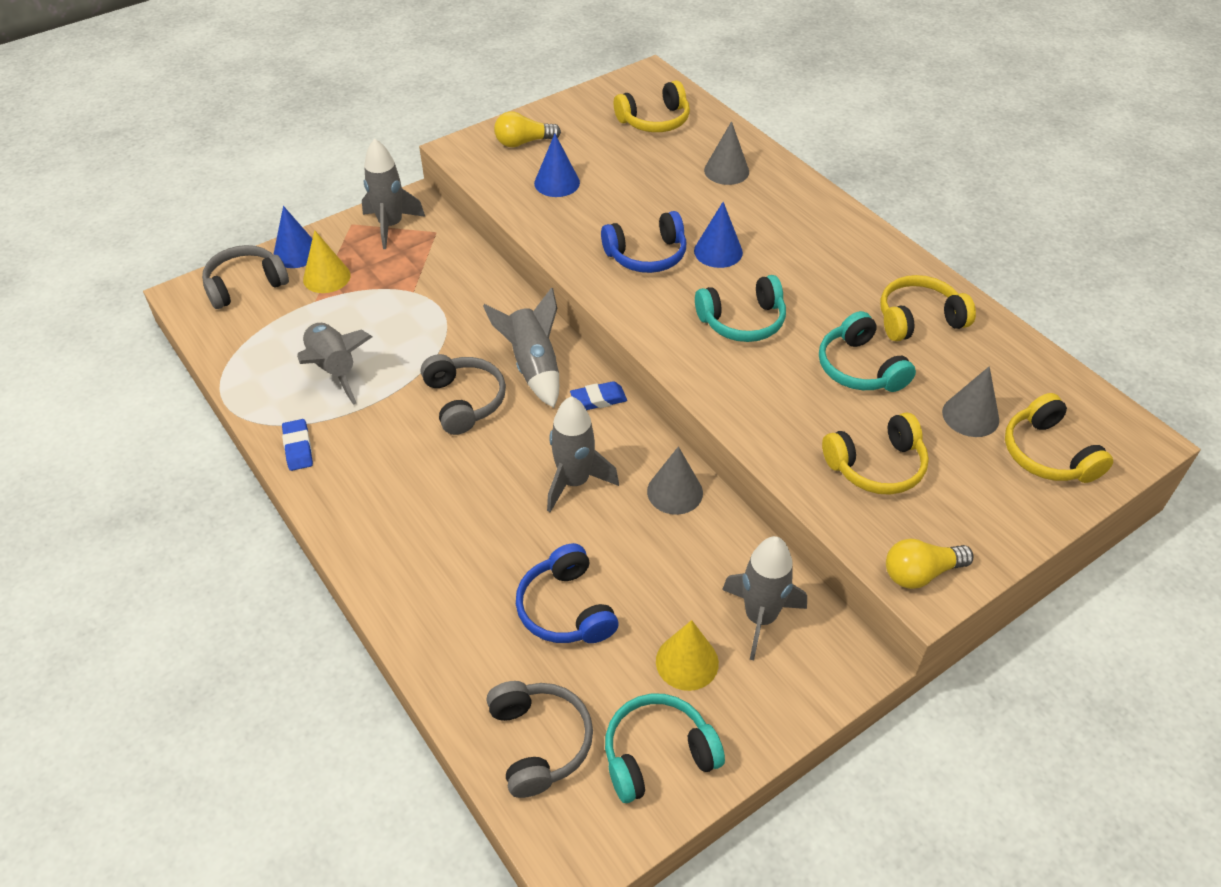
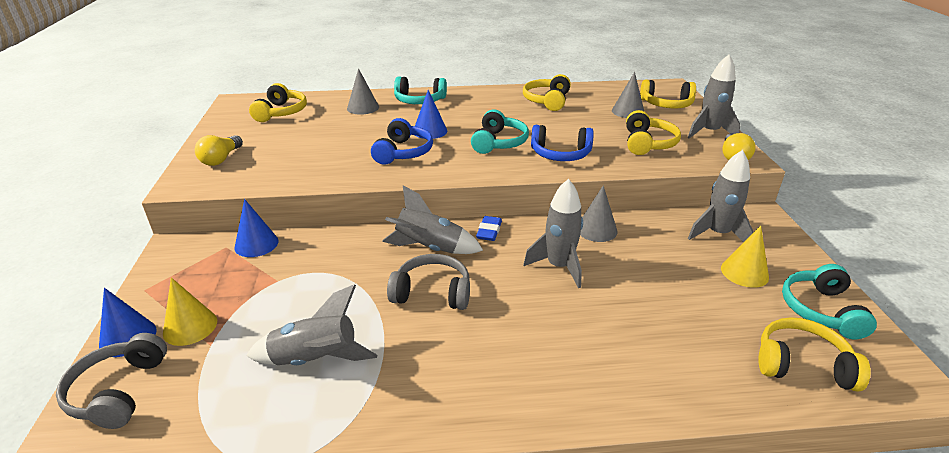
camera: 60 degrees left, 15 degrees down
(298, 448) = (393, 418): blue eraser -> none
(391, 226) = (182, 268): grey rocket -> grey rocket (709, 132)
(539, 742) = (802, 365): grey headphones -> yellow headphones
(557, 183) = (285, 160): blue cone -> blue cone (256, 244)
(566, 609) = (678, 309): blue headphones -> blue headphones (560, 154)
(860, 368) = (569, 125): turquoise headphones -> turquoise headphones (419, 100)

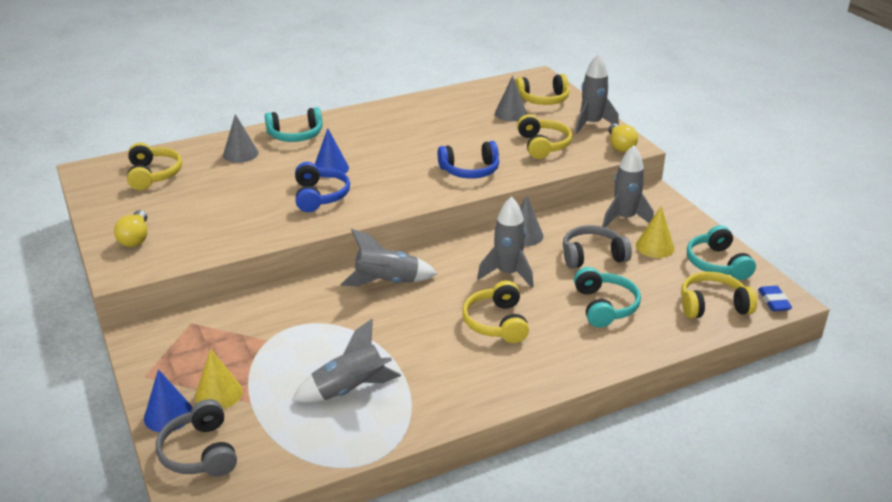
camera: 20 degrees left, 0 degrees up
(256, 244) = (219, 314): blue cone -> none
(432, 292) = (413, 318): grey headphones -> grey headphones (592, 256)
(489, 231) = (432, 256): blue eraser -> blue eraser (774, 301)
(498, 142) = (406, 169): turquoise headphones -> turquoise headphones (604, 306)
(547, 101) = (427, 114): yellow headphones -> yellow headphones (496, 322)

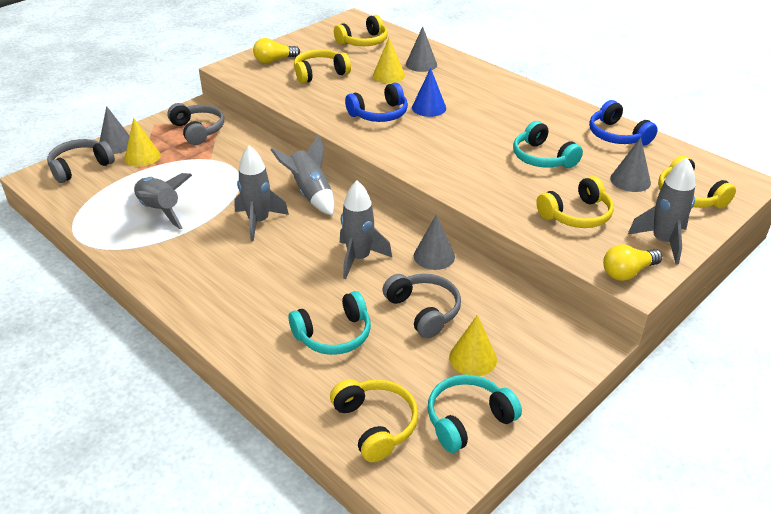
camera: 70 degrees right, 5 degrees up
(168, 415) = (116, 144): blue cone -> grey cone
(194, 341) = (198, 130): none -> grey headphones
(246, 175) = (389, 75): none -> yellow cone
(295, 135) = (473, 78): turquoise headphones -> turquoise headphones (542, 158)
(470, 170) = (483, 179): blue headphones -> blue headphones (617, 135)
(496, 322) = (276, 267): yellow headphones -> yellow headphones (320, 73)
(624, 218) = (518, 324): grey rocket -> grey rocket (258, 222)
(774, 301) = (411, 485): blue eraser -> none

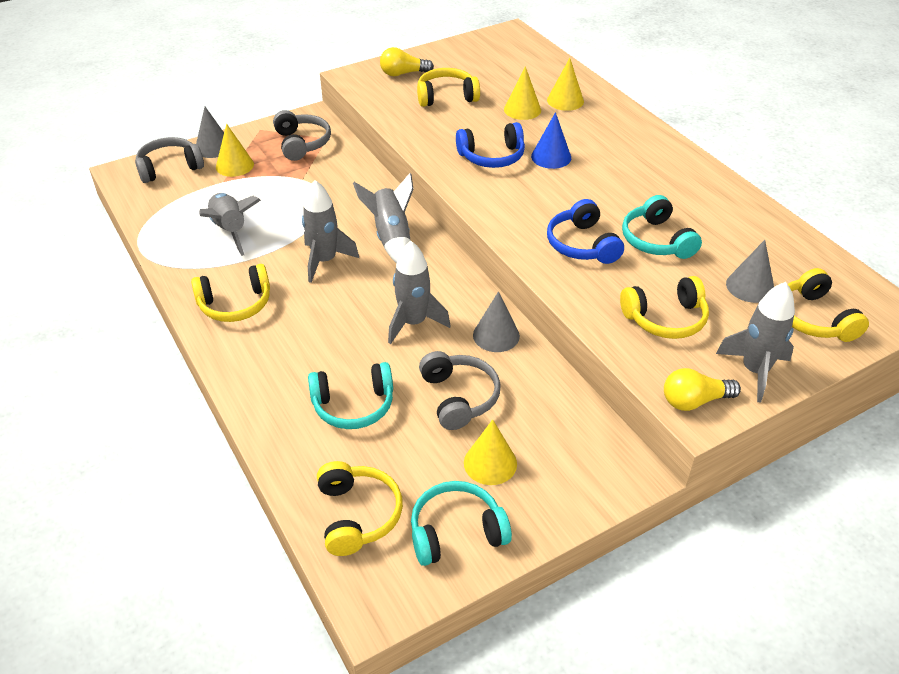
camera: 15 degrees right, 5 degrees up
(363, 42) = (511, 63): yellow headphones -> yellow headphones (235, 304)
(421, 64) = (565, 100): grey cone -> yellow cone
(617, 135) = (760, 226): blue headphones -> blue headphones (582, 244)

